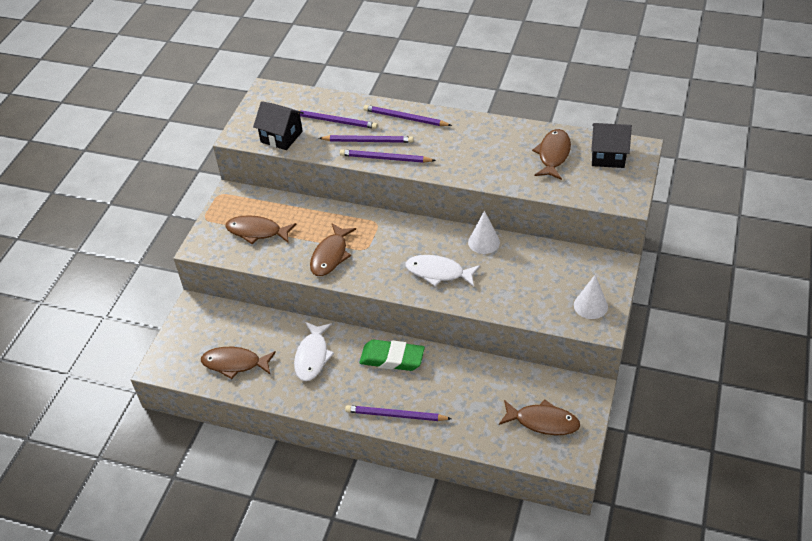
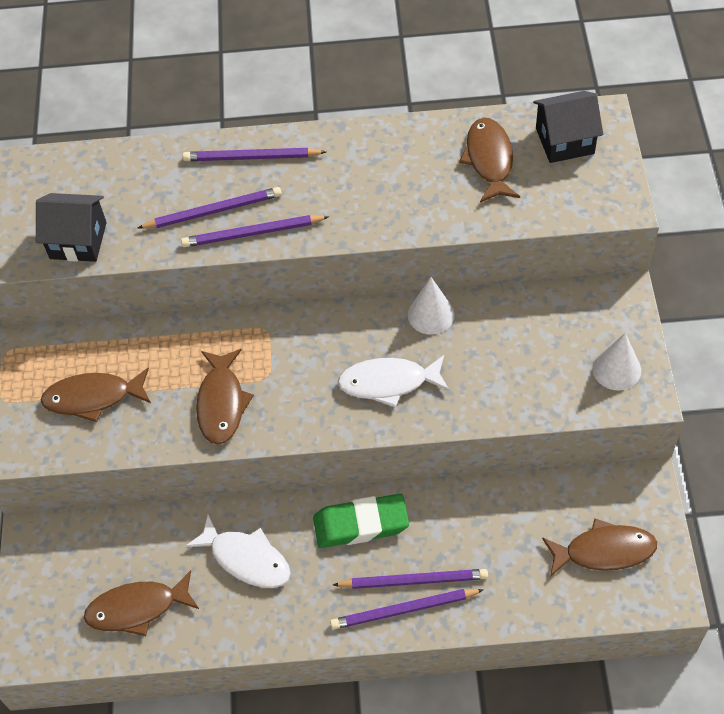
camera: 20 degrees left, 10 degrees up
(312, 356) = (246, 559): white fish -> white fish turned 45 degrees counterclockwise
(335, 121) = (148, 191): purple pencil -> purple pencil (413, 580)

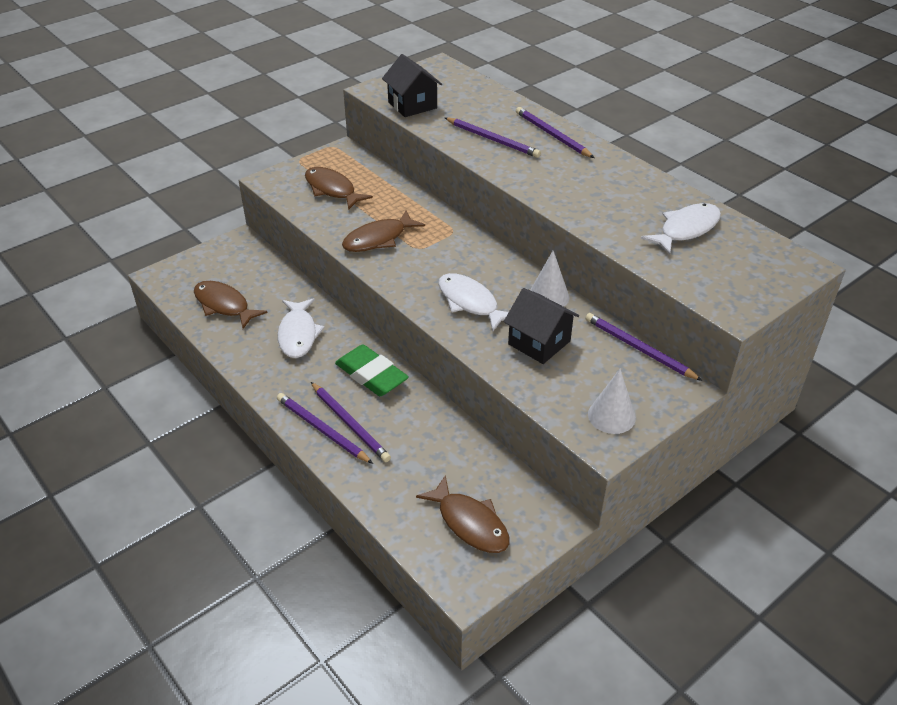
camera: 50 degrees right, 15 degrees down
(253, 233) = (494, 161): purple pencil -> purple pencil (639, 349)
(489, 160) = (686, 229): brown fish -> white fish
(564, 141) = (754, 257): black house -> black house (539, 342)

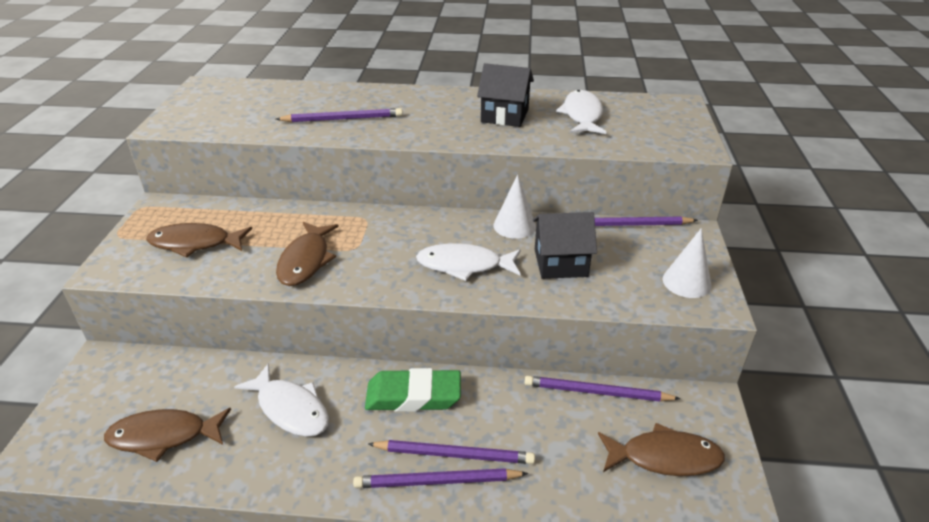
camera: 45 degrees left, 5 degrees down
(412, 105) = (224, 123): black house -> black house (505, 115)
(552, 135) = (387, 97): purple pencil -> purple pencil (597, 392)

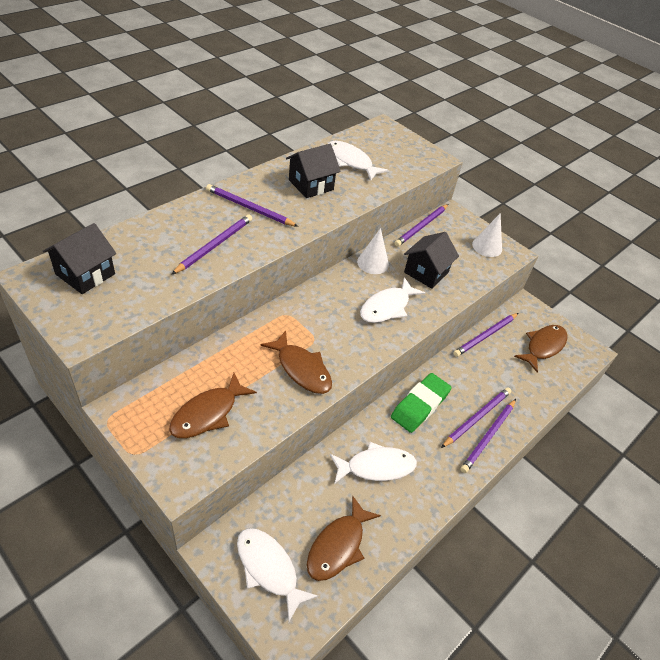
camera: 55 degrees left, 10 degrees up
(102, 403) = (269, 568): none -> white fish
(232, 97) = (85, 274): none -> black house
(417, 109) = (249, 208): none -> purple pencil

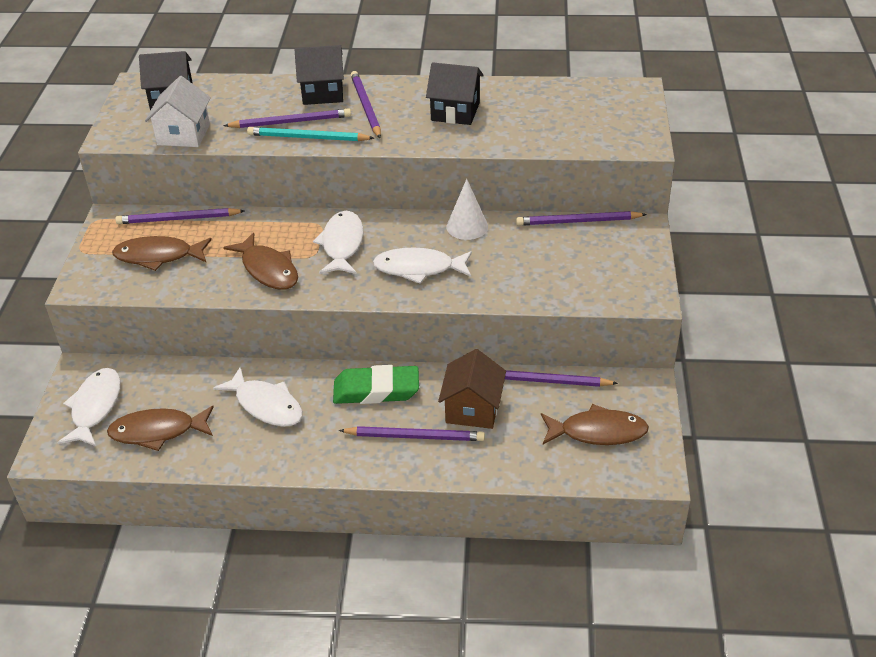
camera: 55 degrees right, 5 degrees down
(145, 299) = (183, 134): none -> white house
(246, 251) = (308, 138): none -> turquoise pencil
(301, 369) = (268, 269): brown fish -> brown fish turned 45 degrees counterclockwise
(351, 161) = (534, 108): white fish -> white fish (342, 244)
(426, 272) = (510, 262): black house -> black house (322, 93)
(479, 378) = (472, 409): none -> brown house
(487, 246) = (626, 277): white cone -> none
(488, 436) = (401, 457): purple pencil -> purple pencil (178, 219)

